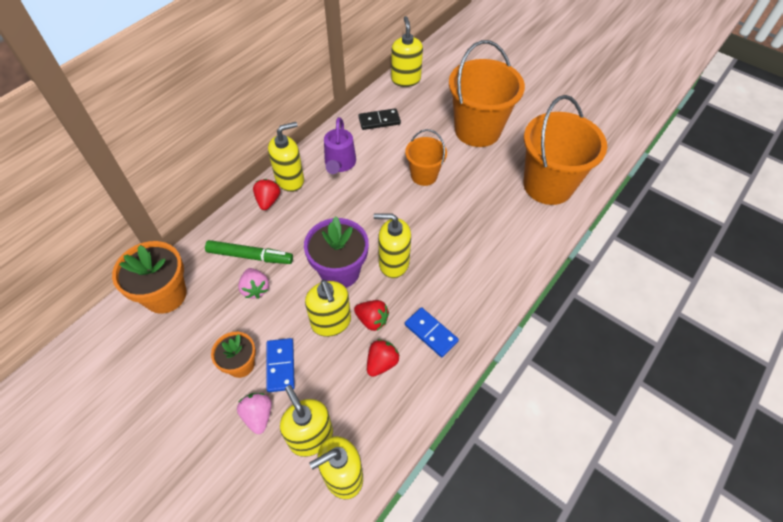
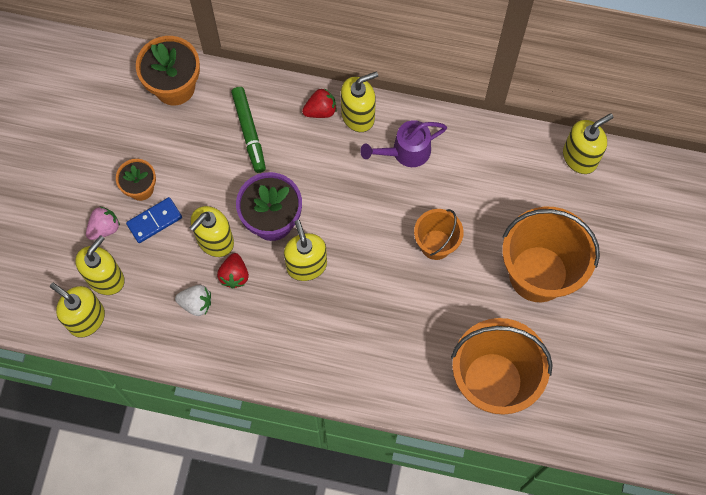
camera: 65 degrees right, 15 degrees up
(255, 289) = (217, 157): pink strawberry -> none
(290, 180) = (358, 115): yellow soap dispenser -> yellow soap dispenser turned 60 degrees counterclockwise
(379, 121) = (493, 161): black domino -> none
(381, 363) = (196, 303): red strawberry -> white strawberry
(431, 333) = (246, 333): blue domino -> none

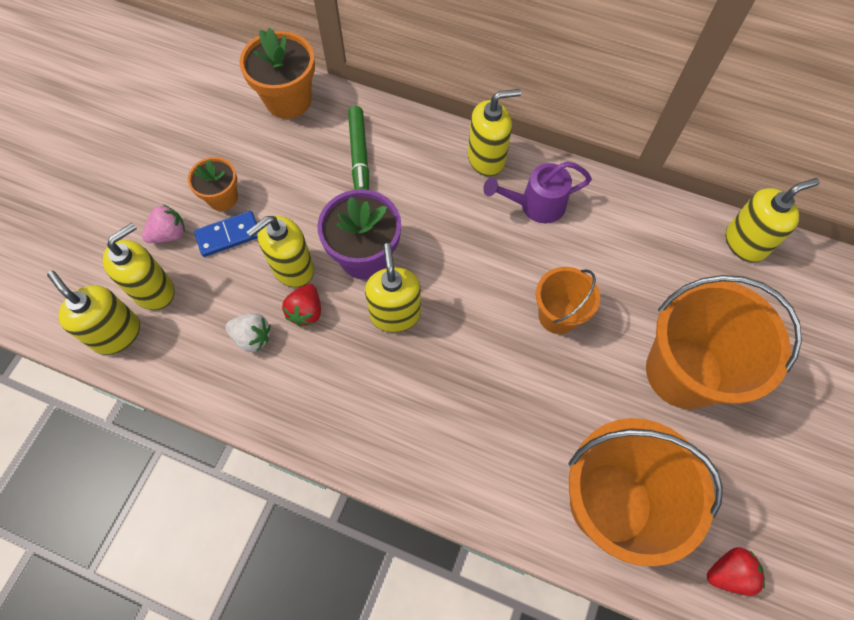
camera: 10 degrees right, 5 degrees down
(320, 110) = (445, 147): red strawberry -> red strawberry (729, 573)

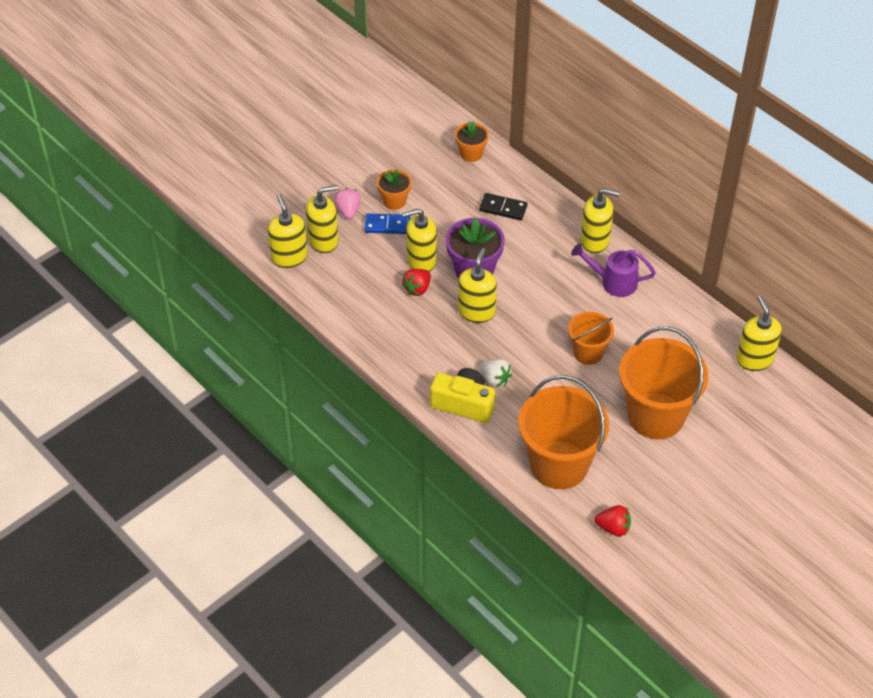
camera: 25 degrees right, 15 degrees down
(169, 234) = (348, 211): pink strawberry -> pink strawberry turned 90 degrees counterclockwise
(252, 337) = (375, 290): white strawberry -> white strawberry (495, 379)
(288, 100) = (471, 154): orange flower pot -> orange flower pot, size x0.62
(359, 157) = (503, 208): green marker -> black domino
(445, 463) = (464, 404): none -> yellow camera
(745, 243) = (754, 359): yellow soap dispenser -> yellow soap dispenser turned 105 degrees counterclockwise

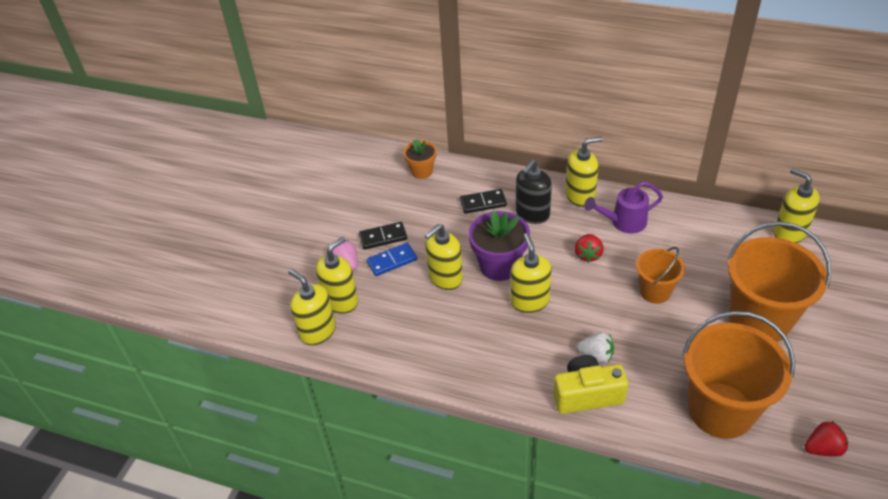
camera: 25 degrees left, 5 degrees down
(394, 201) = (383, 237): orange flower pot -> black domino
(417, 289) = (461, 305): red strawberry -> red strawberry (588, 255)
(538, 238) = (532, 214): none -> black soap dispenser

